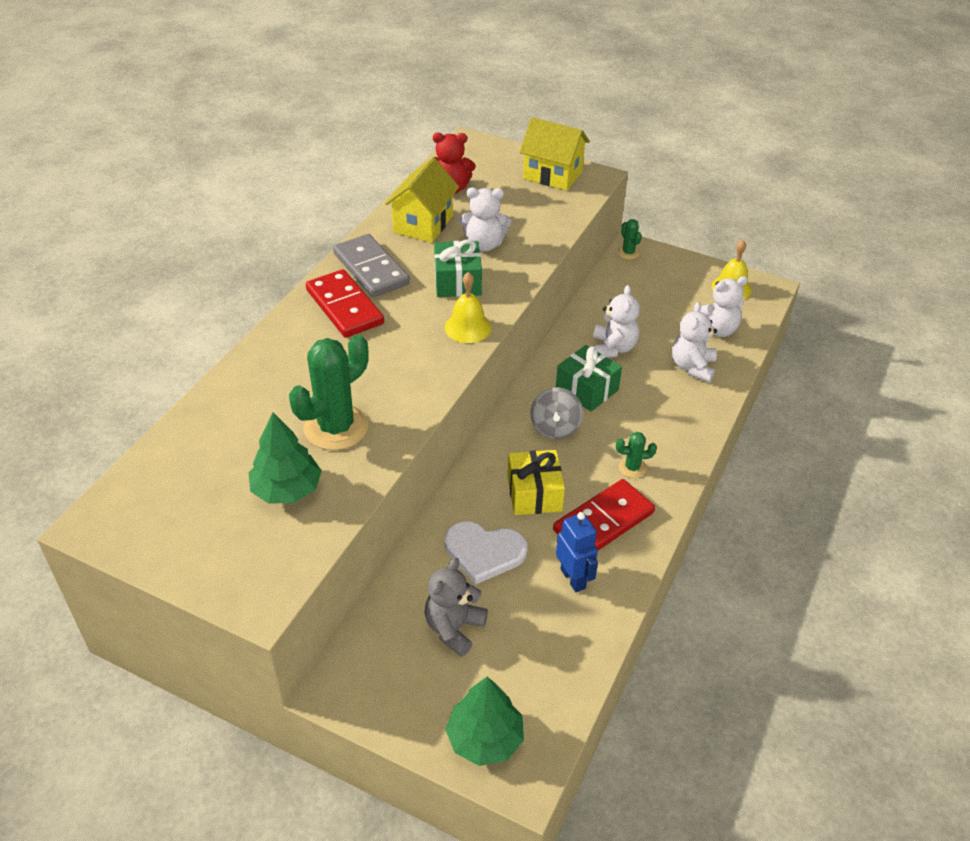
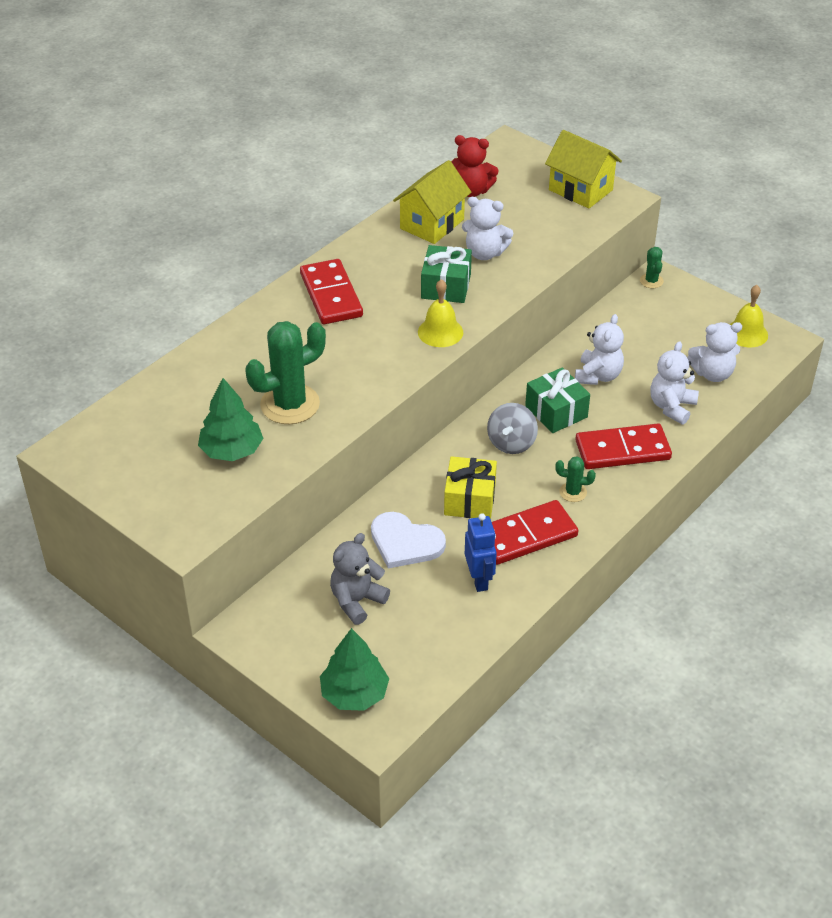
camera: 15 degrees right, 0 degrees up
(371, 269) = (367, 262): grey domino -> none
(663, 417) = (622, 450): none -> red domino

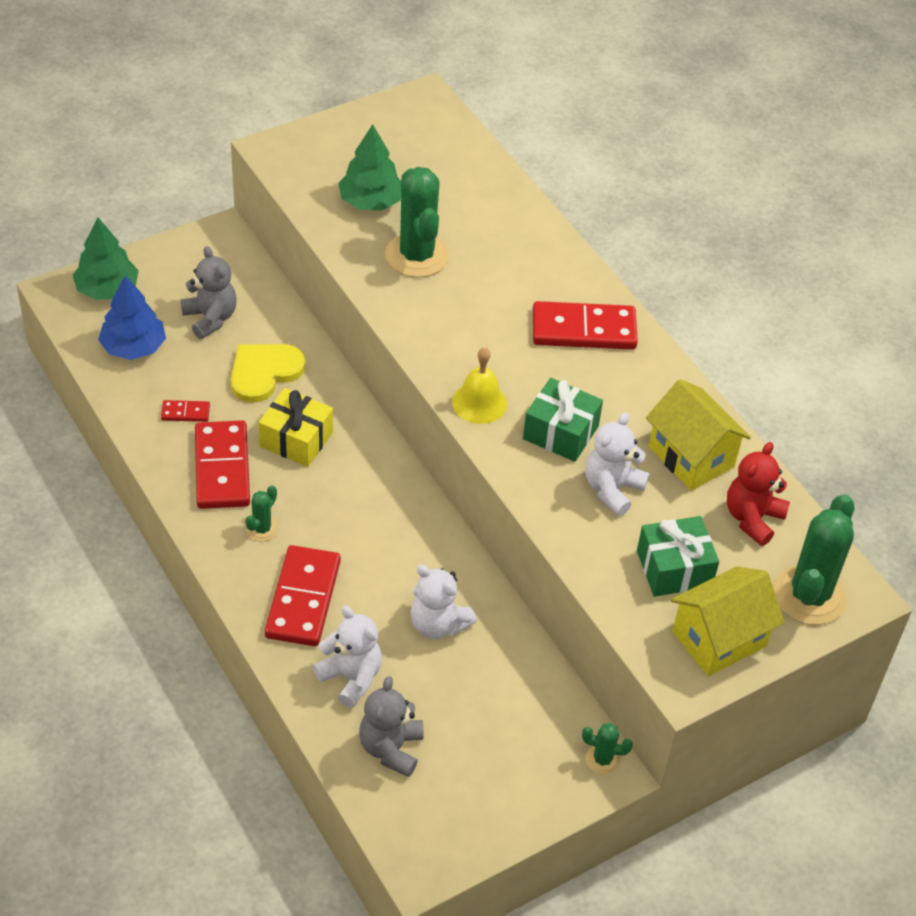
camera: 105 degrees right, 5 degrees up
(405, 542) = (264, 372): white heart -> yellow heart
(420, 644) = (133, 347): none -> blue tree
(479, 580) = (185, 412): blue robot -> red domino
(511, 443) = (362, 502): grey spinning top -> none
(520, 161) = (809, 595): none -> green cactus
(556, 411) = (394, 560): green gift -> green gift (674, 568)
(712, 373) = (391, 748): white teddy bear -> grey teddy bear
(746, 333) = (452, 826): yellow bell -> none

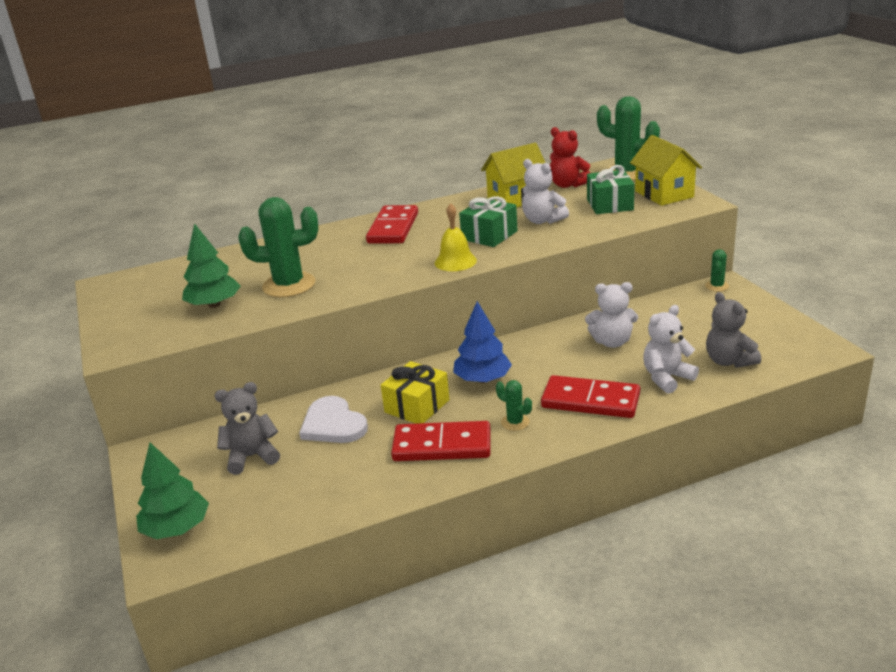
camera: 75 degrees left, 20 degrees down
(133, 347) = (269, 506): blue tree -> blue tree (482, 379)
(185, 412) = (368, 469): red domino -> none
(264, 372) = (333, 424): yellow heart -> white heart
(391, 748) = (729, 361): grey teddy bear -> grey teddy bear turned 45 degrees clockwise
(438, 624) = (612, 342): white teddy bear -> white teddy bear turned 45 degrees clockwise

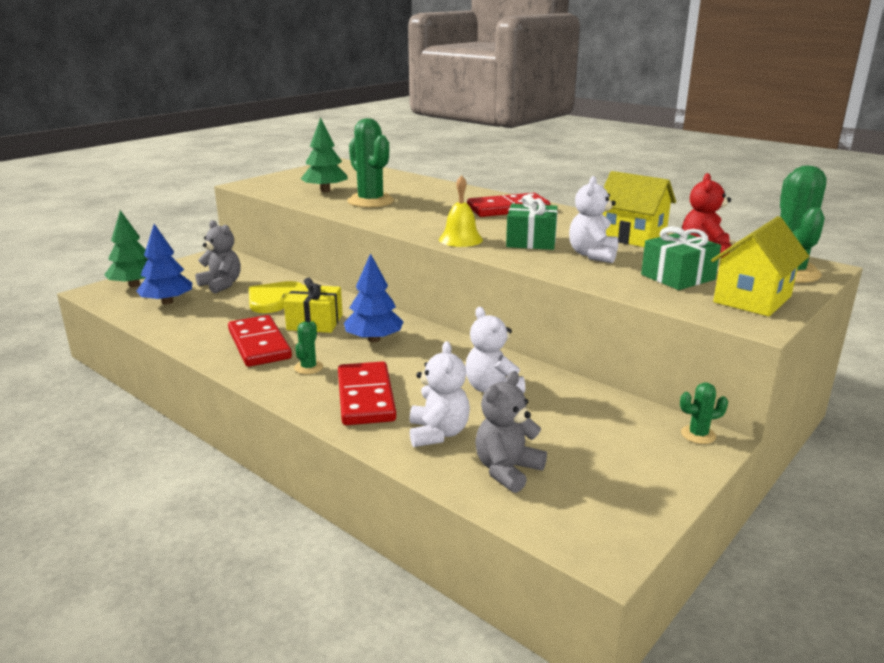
camera: 60 degrees right, 5 degrees down
(265, 502) = (167, 302): none -> blue tree
(333, 424) = (274, 299): white heart -> yellow heart
(666, 378) = (438, 433): white teddy bear -> white teddy bear turned 60 degrees clockwise

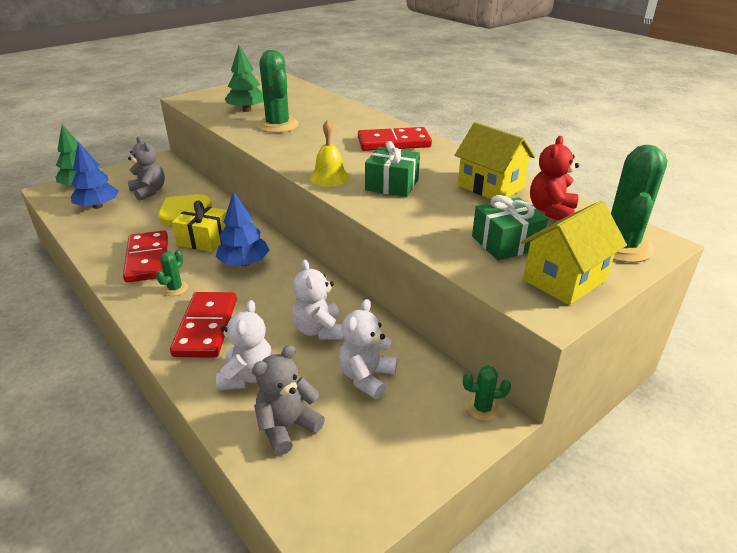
camera: 10 degrees right, 10 degrees up
(592, 255) = (439, 207): white teddy bear -> white teddy bear (366, 377)

